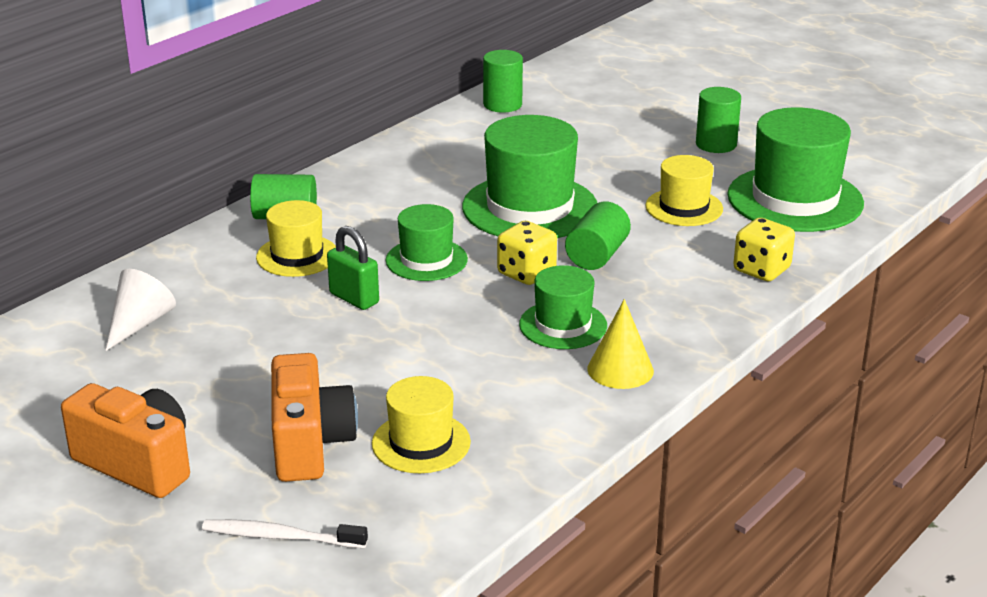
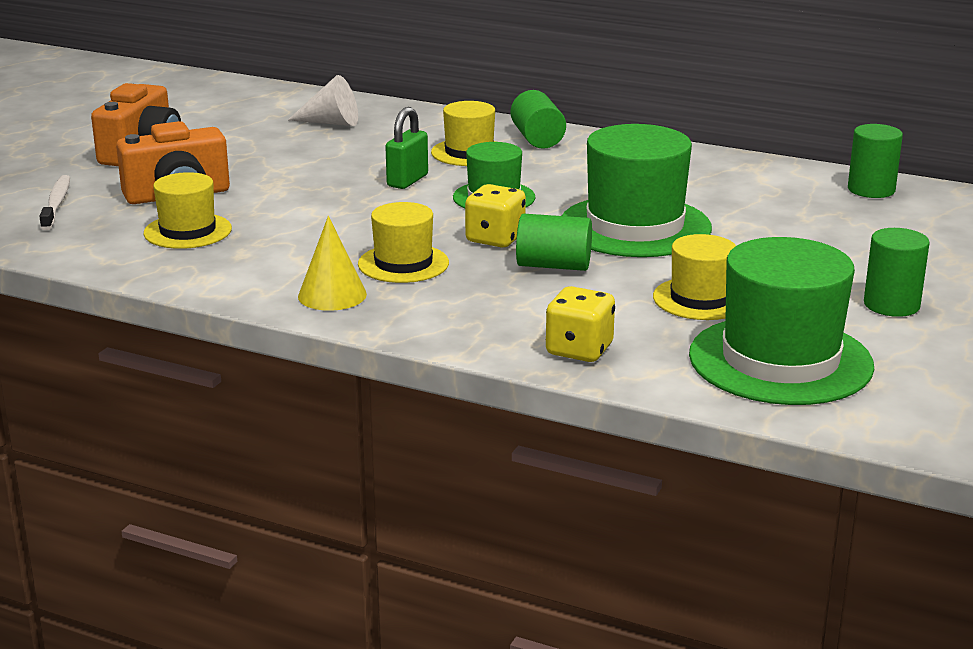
camera: 75 degrees right, 5 degrees down
(563, 325) = (403, 263): green hat -> yellow hat

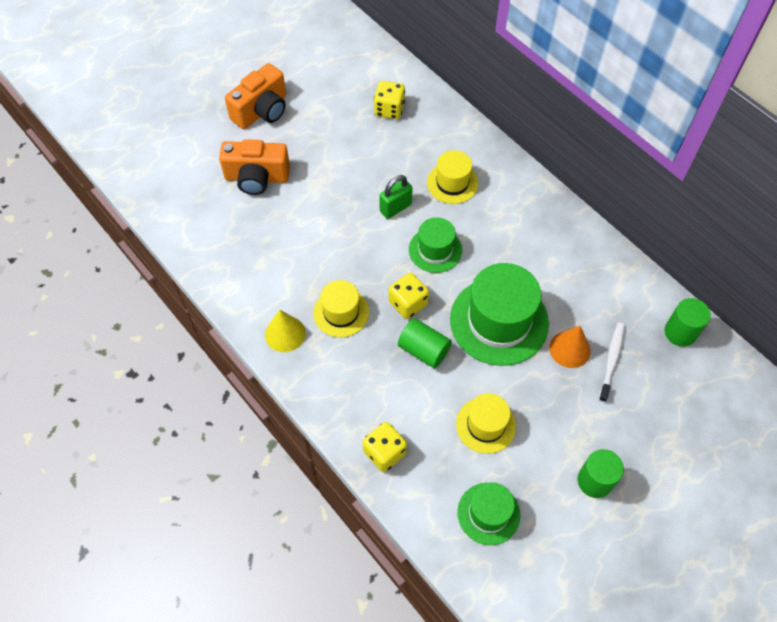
camera: 25 degrees right, 35 degrees up
(56, 204) = (188, 163): white toothbrush -> white toothbrush (611, 361)
(188, 231) = (243, 225): yellow hat -> none
(331, 123) = (389, 109): white cone -> yellow dice
(537, 139) = (505, 179): green cylinder -> none
(749, 226) = (569, 349): none -> orange cone
(780, 360) = (488, 513): green hat -> green hat, size x0.57

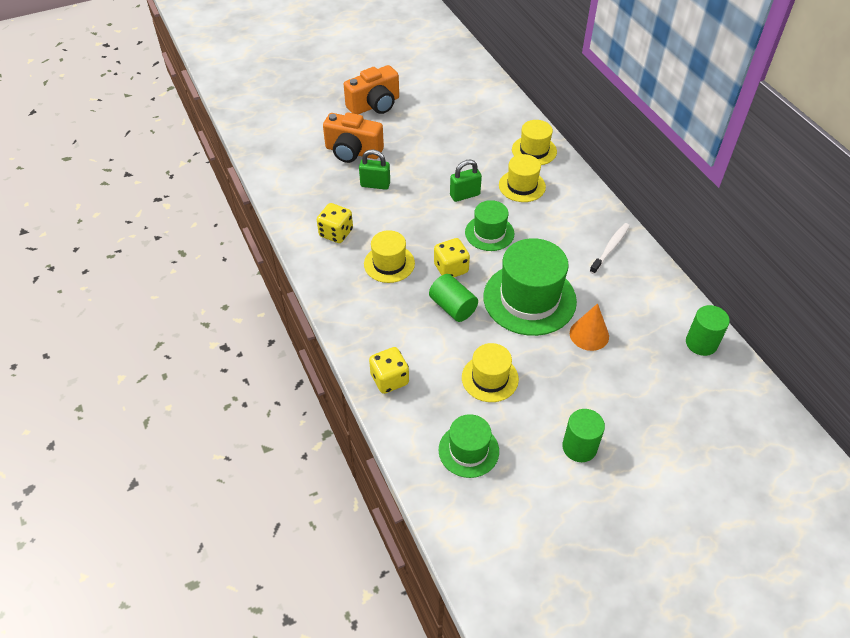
camera: 15 degrees right, 10 degrees down
(285, 333) = (334, 269): yellow cone -> none
(295, 216) = (375, 185): none -> green padlock
(389, 109) = (484, 123): yellow dice -> yellow dice (336, 233)
(452, 135) = (534, 150): none -> yellow hat
(611, 361) = (626, 352): white toothbrush -> white toothbrush (610, 248)

